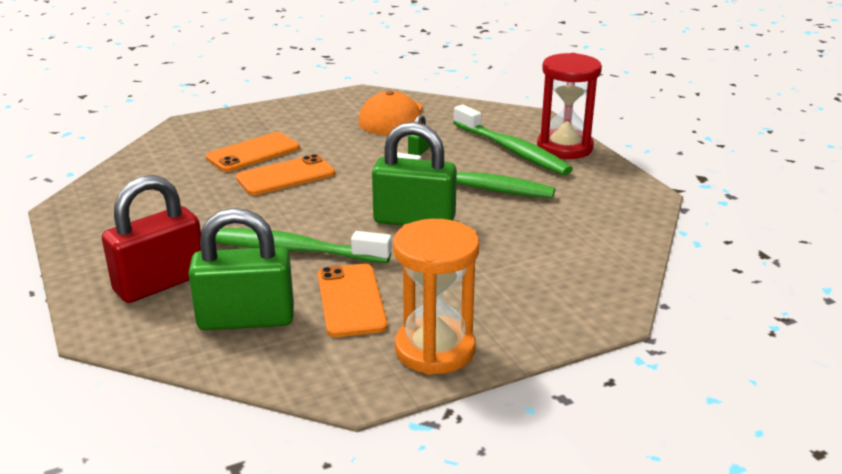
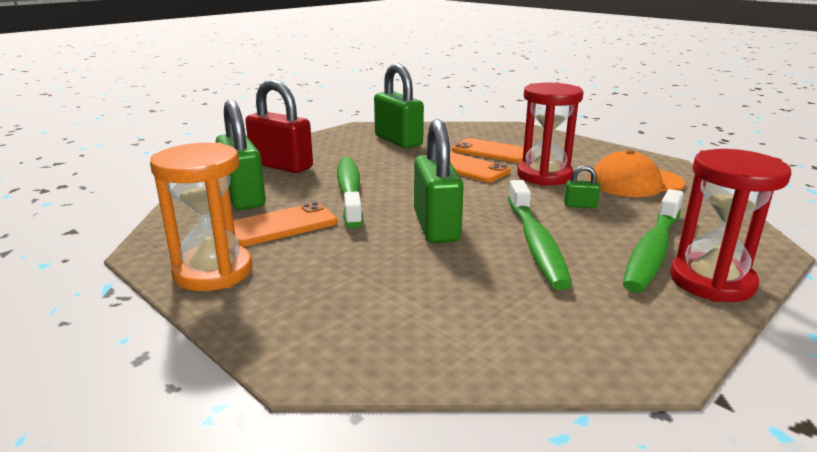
camera: 70 degrees right, 5 degrees down
(155, 194) = (398, 141): none -> green padlock
(342, 147) = (544, 176): none -> red hourglass

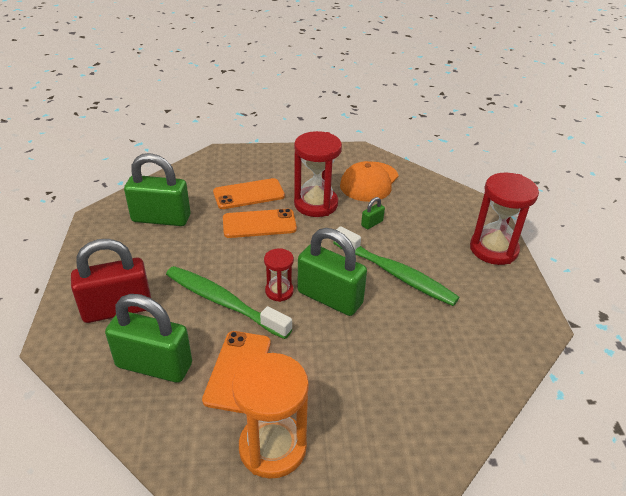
camera: 50 degrees left, 15 degrees up
(402, 204) = (279, 291): none -> red hourglass
(652, 250) = (447, 241): green toothbrush -> none

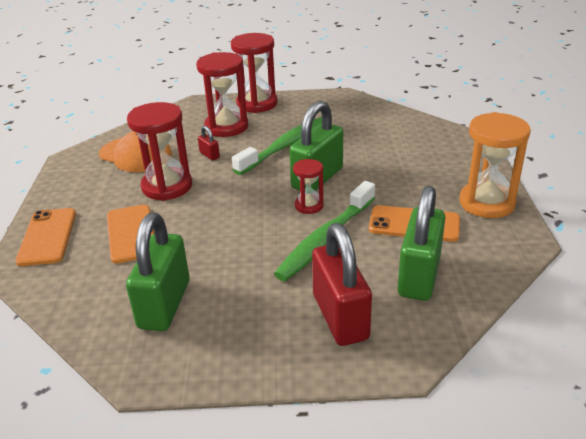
camera: 85 degrees left, 5 degrees down
(259, 224) = (195, 223): orange phone -> orange phone (47, 237)
(372, 223) = (209, 155): green padlock -> red padlock
(432, 230) = (226, 127): none -> red hourglass

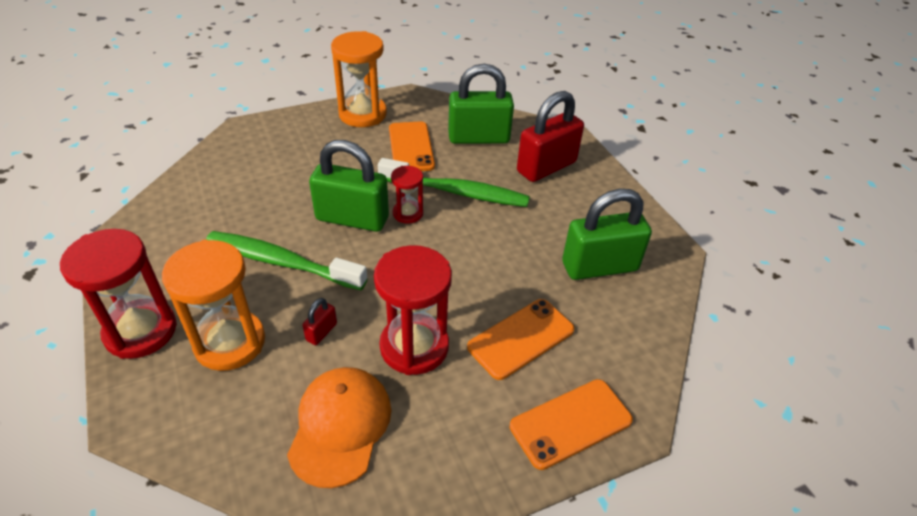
camera: 115 degrees left, 10 degrees up
(226, 127) = (230, 343): red hourglass -> orange hourglass

